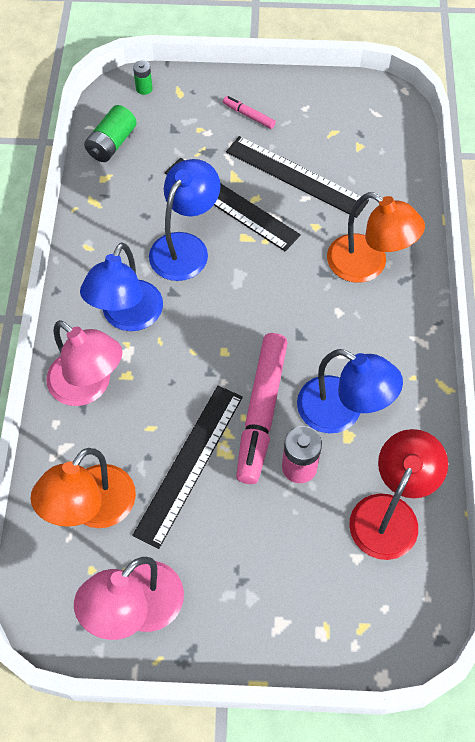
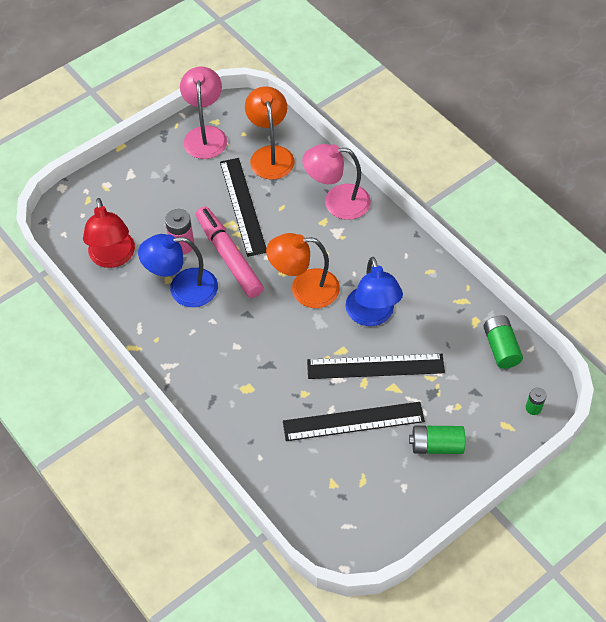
camera: 140 degrees right, 5 degrees down
(127, 317) = (358, 250): blue lamp -> none
(249, 116) = (436, 445): pink marker -> green battery
(367, 265) = (245, 391): orange lamp -> orange lamp (304, 289)

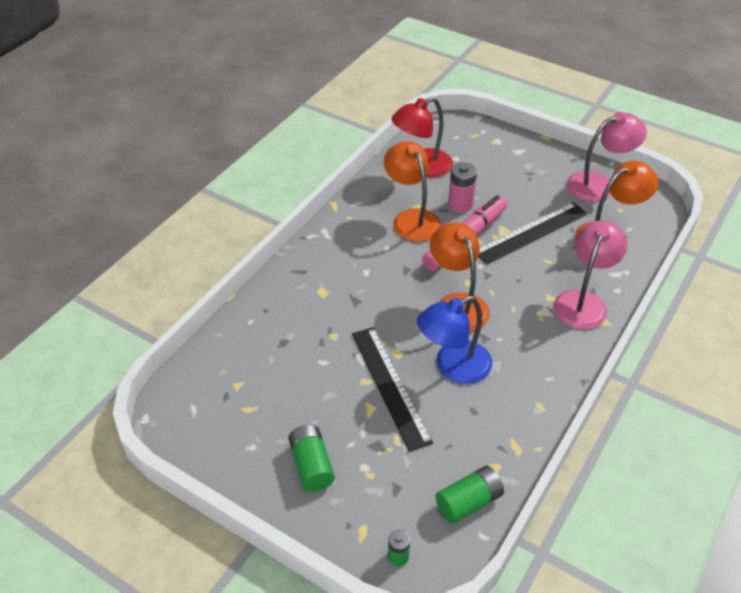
camera: 70 degrees right, 10 degrees down
(183, 289) = (411, 219): blue lamp -> orange lamp
(337, 202) = (583, 301): pink lamp -> pink lamp turned 45 degrees clockwise
(353, 422) = (315, 384): black ruler -> none

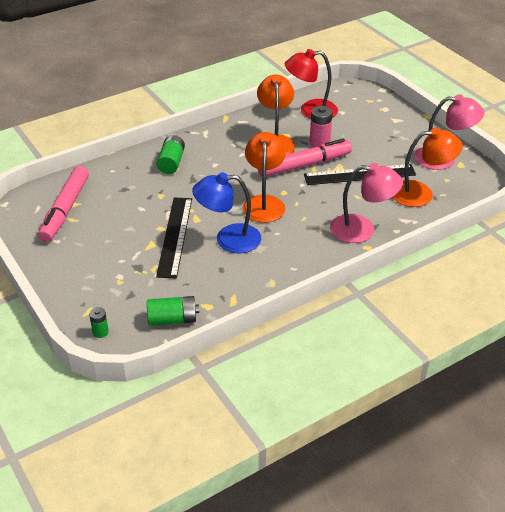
camera: 25 degrees right, 5 degrees down
(231, 398) = (65, 209): none -> pink marker
(311, 465) = (86, 263): green battery -> green battery (171, 162)
(583, 301) = (362, 229): pink lamp -> pink lamp turned 45 degrees clockwise

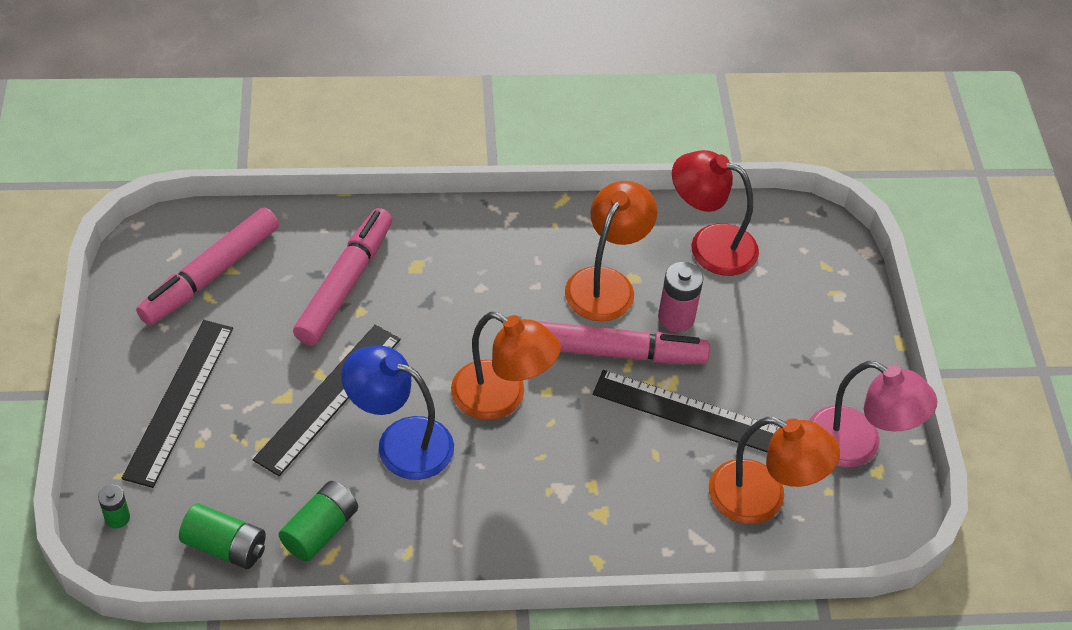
camera: 25 degrees right, 10 degrees up
(93, 268) = (180, 401): none -> black ruler
(143, 187) = (345, 284): none -> pink marker
(171, 162) = (418, 254): green battery -> green battery (320, 530)
(264, 203) = (502, 398): orange lamp -> orange lamp turned 90 degrees clockwise
(362, 229) = (614, 523): pink lamp -> none

